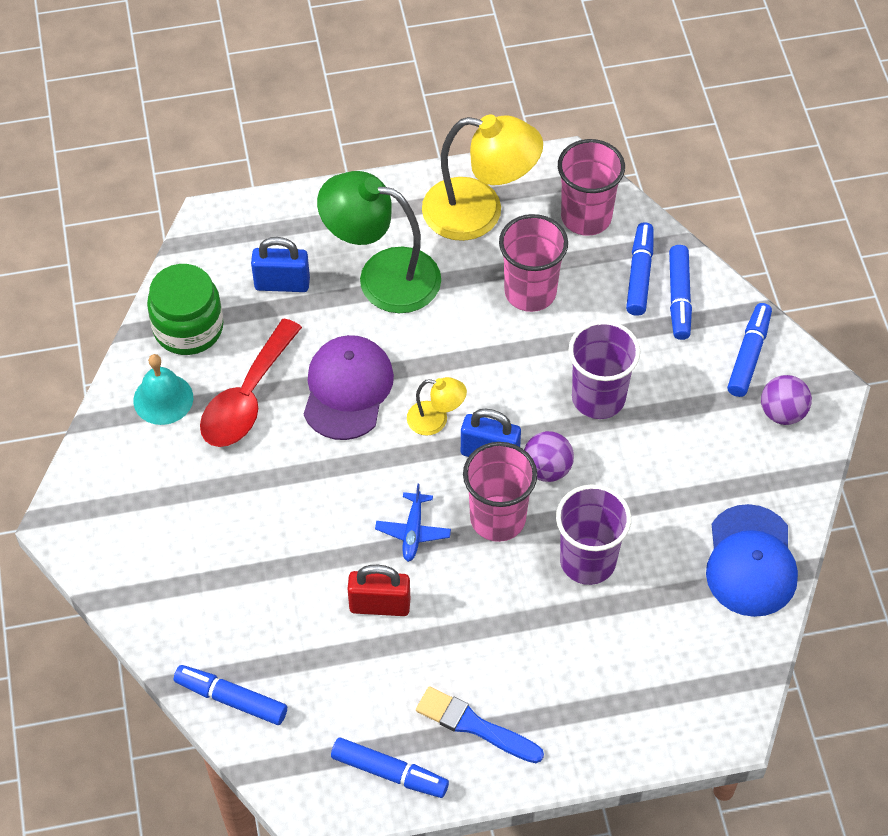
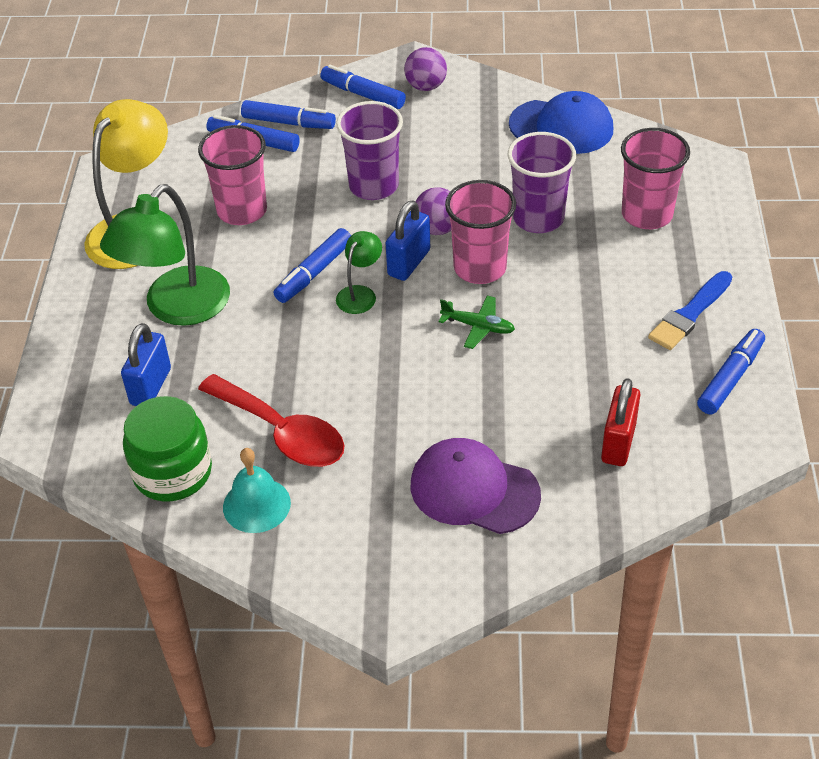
camera: 75 degrees left, 10 degrees down
(231, 699) = (636, 487): blue marker -> blue marker (314, 273)
(347, 389) = (301, 352): purple cap -> purple cap (474, 490)
(380, 605) = (553, 361): red padlock -> red padlock (618, 443)
(413, 531) = (478, 326): blue plane -> green plane
(436, 420) = (360, 294): yellow lamp -> green lamp
(586, 217) = (175, 163): pink cup -> pink cup (647, 214)

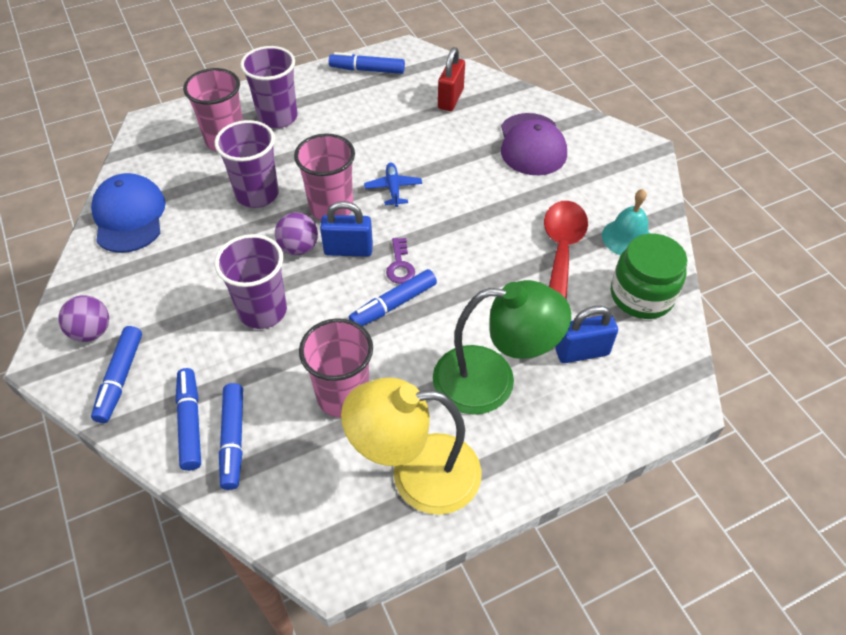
camera: 120 degrees left, 5 degrees up
(314, 273) = (393, 304): blue marker -> blue marker turned 135 degrees clockwise
(360, 294) = (400, 265): green lamp -> purple key
(478, 326) = (393, 188): green plane -> blue plane
(618, 443) = (450, 99): red padlock -> red padlock turned 60 degrees counterclockwise
(668, 266) = (277, 117): none -> purple cup
(690, 314) = (320, 97): blue brush -> none

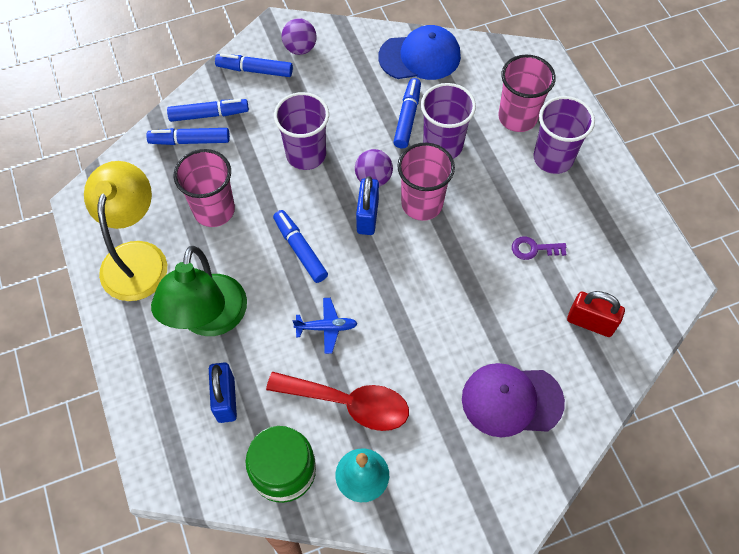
camera: 95 degrees right, 10 degrees up
(367, 70) = (638, 240): blue marker -> blue marker (407, 117)
(393, 188) = (446, 257): blue plane -> blue plane (327, 327)
(400, 265) = (345, 257): purple key -> purple key (533, 249)

